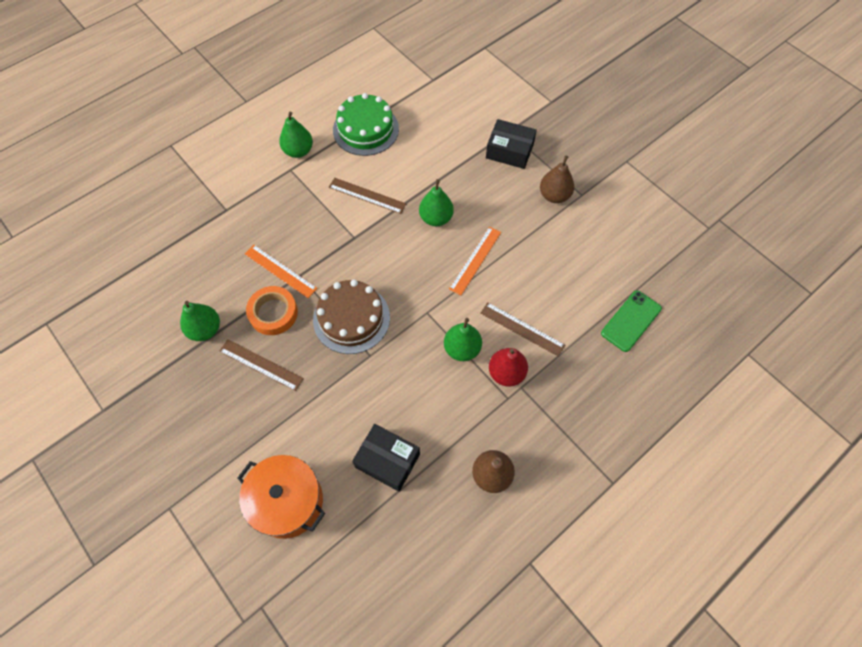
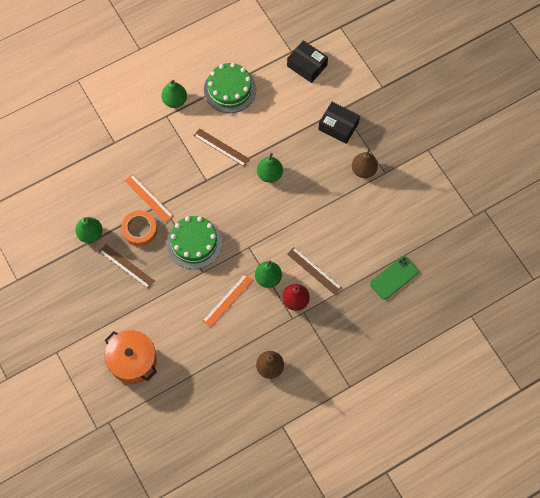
camera: 10 degrees right, 5 degrees up
(351, 318) = (194, 243): brown cake -> green cake
(387, 460) = (202, 346): black box -> black box (307, 65)
(475, 260) = (292, 213): orange ruler -> orange ruler (227, 300)

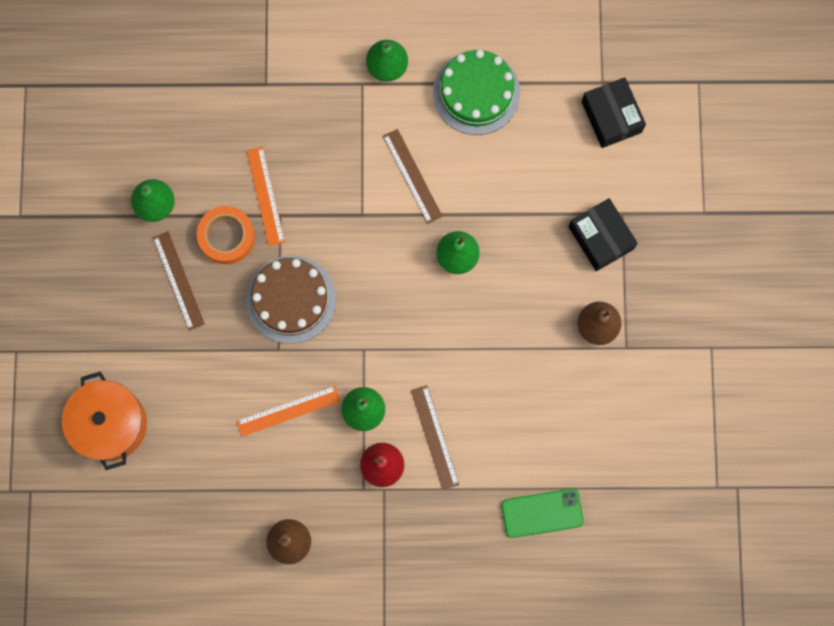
camera: 30 degrees right, 10 degrees up
(194, 243) = (291, 299): green cake -> brown cake

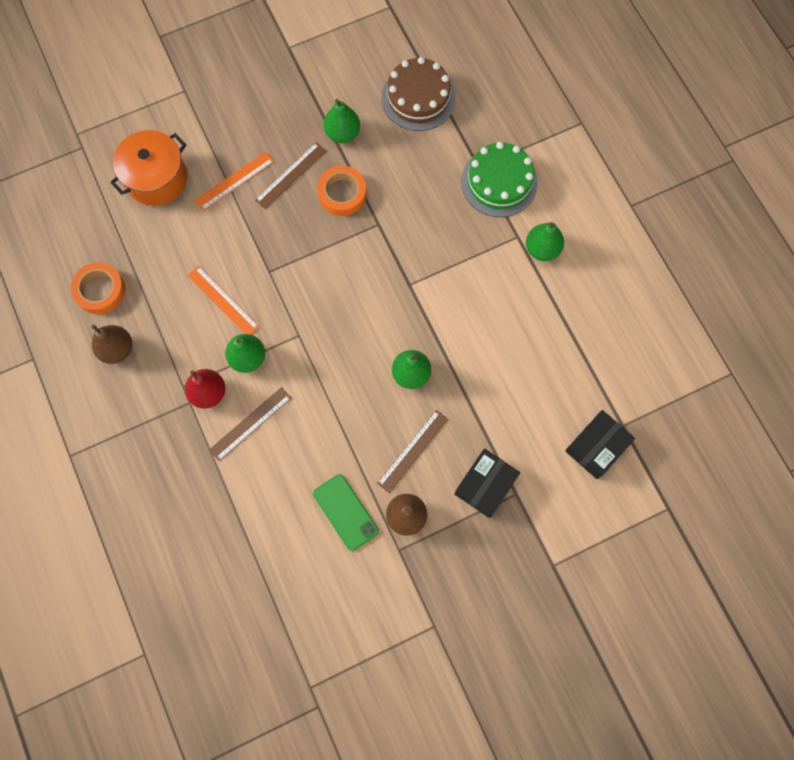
camera: 65 degrees right, 5 degrees down
(214, 535) = (100, 290): none -> orange tape
(266, 196) = (389, 207): orange ruler -> orange ruler (234, 181)
(291, 299) = (314, 263): brown cake -> brown cake (418, 98)
(412, 176) = (461, 308): brown ruler -> brown ruler (413, 451)
(476, 93) = (558, 327): green cake -> green cake (499, 182)
(542, 513) = (223, 541): green phone -> green phone (345, 512)

